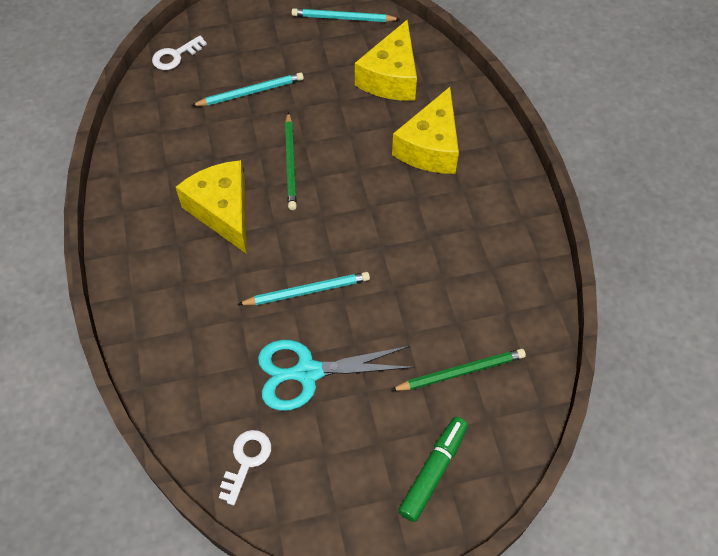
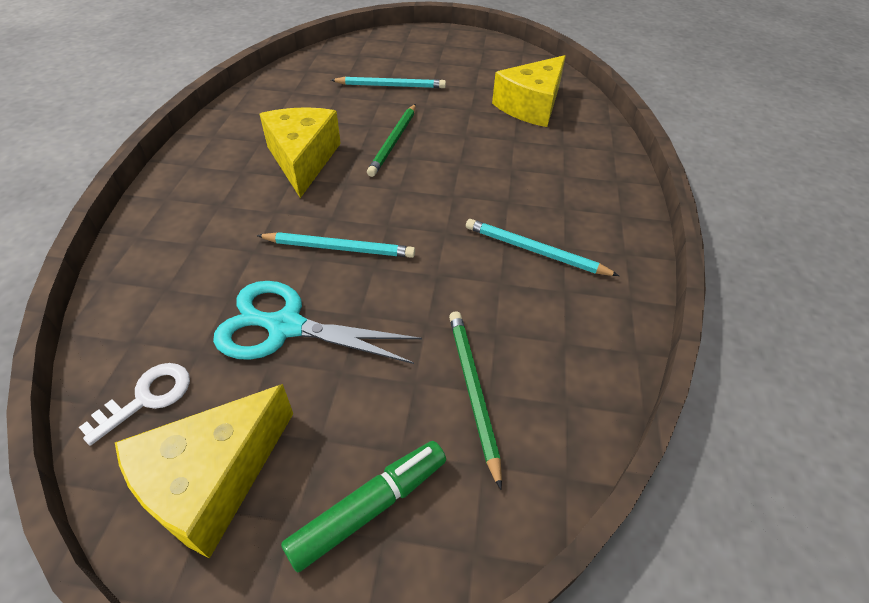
camera: 20 degrees right, 10 degrees down
(175, 56) = (343, 50): white key -> none
(343, 18) = (507, 59): turquoise pencil -> turquoise pencil (535, 251)
(430, 147) = (545, 165): yellow cheese -> yellow cheese (212, 480)
(460, 372) = (472, 391): green pencil -> green pencil turned 105 degrees counterclockwise

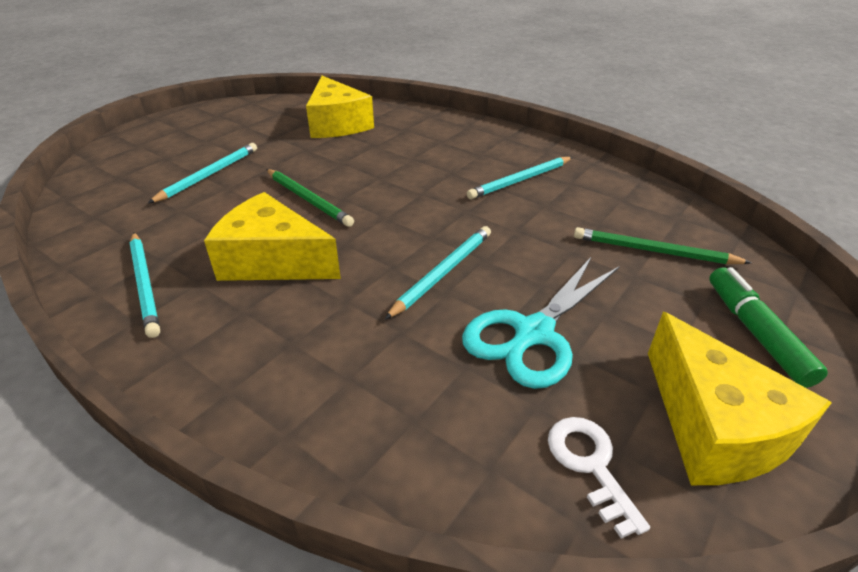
camera: 60 degrees left, 10 degrees down
(248, 123) = (145, 284): none -> turquoise pencil

